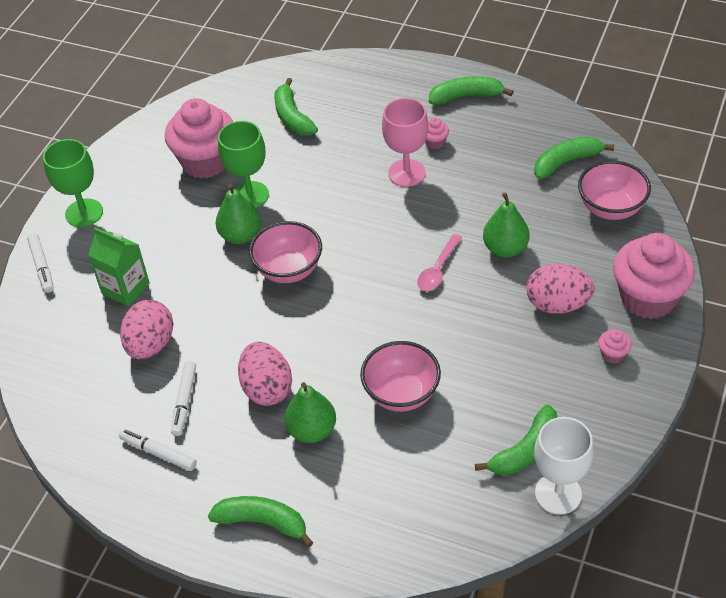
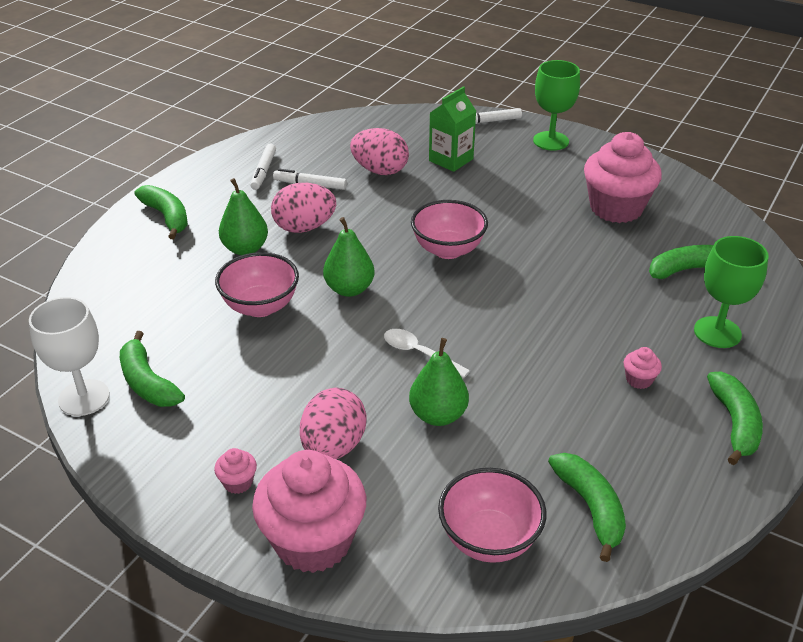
camera: 95 degrees right, 10 degrees down
(158, 453) = (263, 171): white marker -> white marker turned 150 degrees clockwise
(240, 235) = (503, 223): green pear -> green pear (349, 289)
(250, 195) = (561, 232): green goblet -> green goblet (717, 332)
(263, 522) = (167, 217): green banana -> green banana turned 60 degrees counterclockwise
(407, 173) = (584, 348): pink goblet -> none
(438, 269) = (419, 353): pink spoon -> white spoon

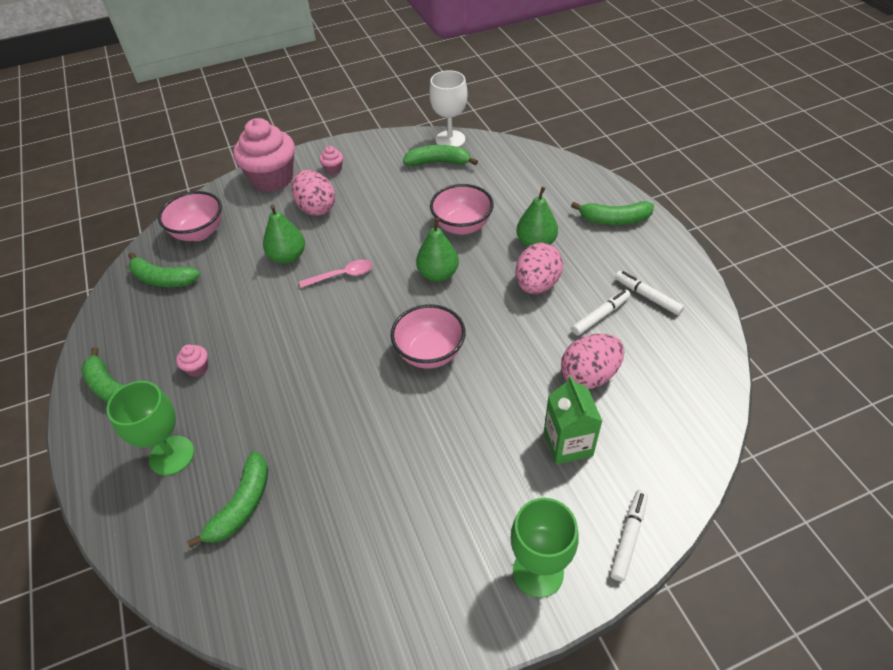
camera: 130 degrees right, 10 degrees up
(419, 353) = (342, 275): white spoon -> pink spoon
(616, 208) = (369, 526): pink cupcake -> none

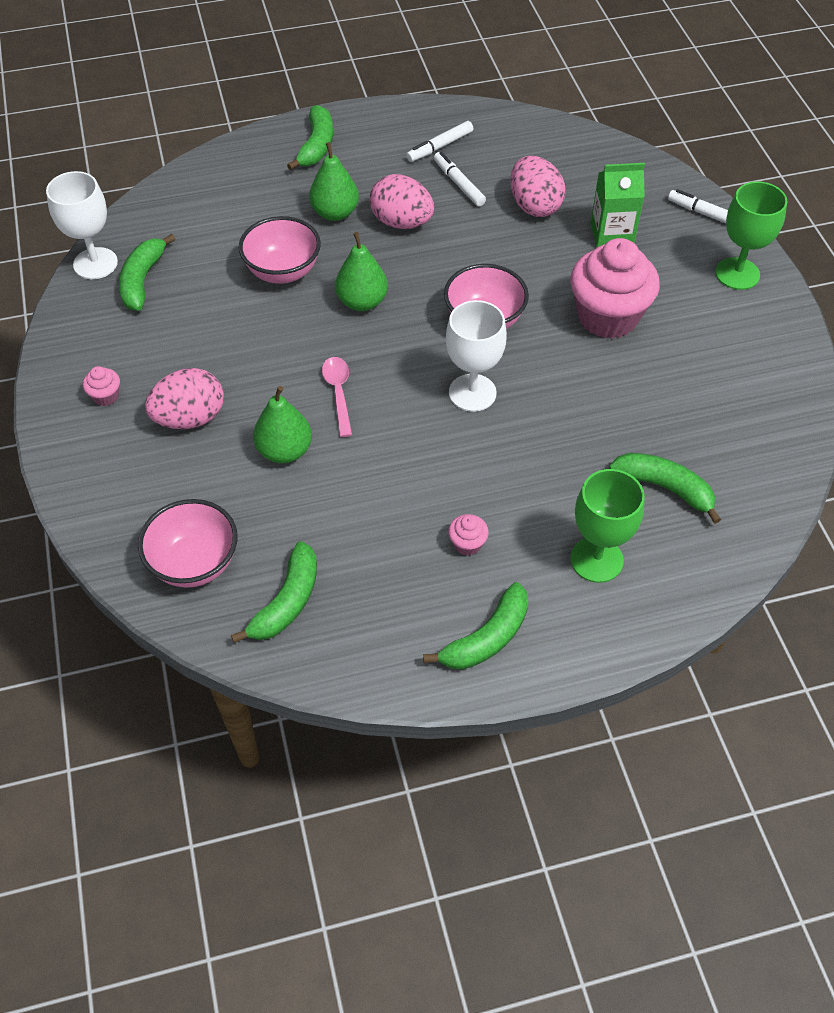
camera: 85 degrees left, 5 degrees up
(272, 179) = (97, 472): pink cupcake -> pink cupcake (607, 317)
(347, 354) = (472, 393): none -> white goblet

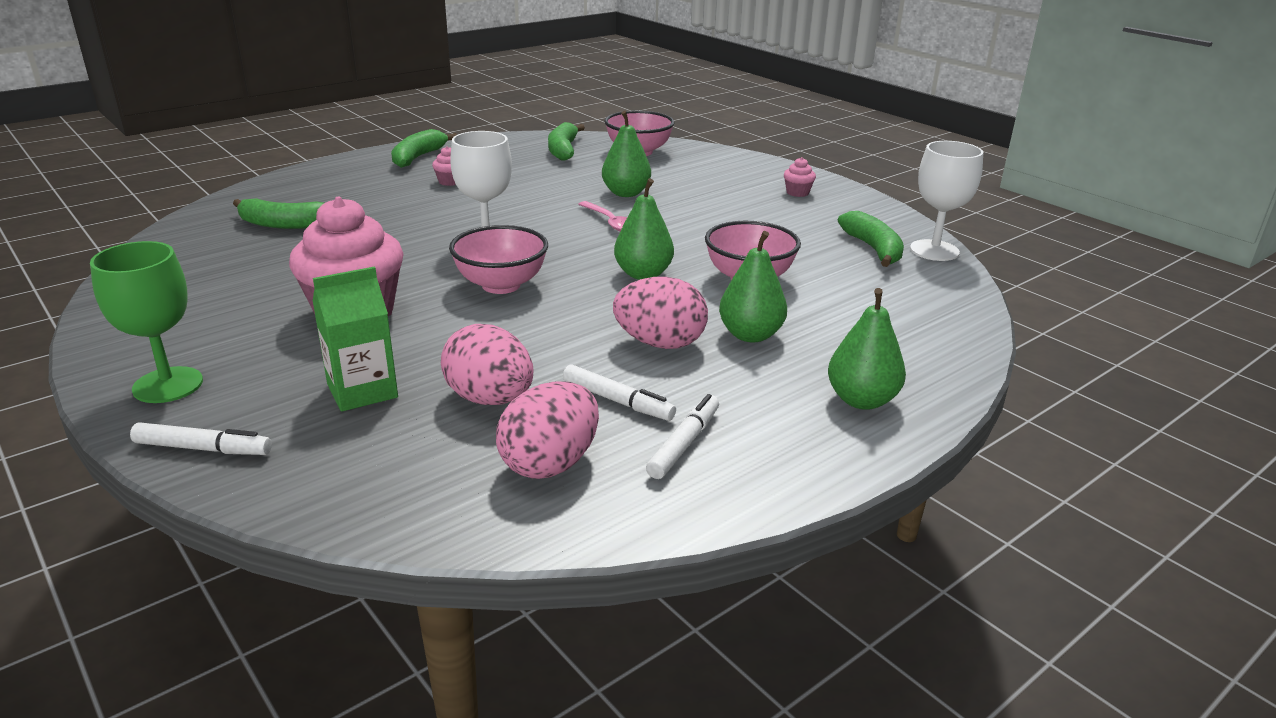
camera: 155 degrees right, 25 degrees down
(190, 418) = (718, 194): pink egg -> pink egg (550, 464)
(316, 146) = (861, 400): green banana -> green pear
(596, 559) = (343, 190): green goblet -> none

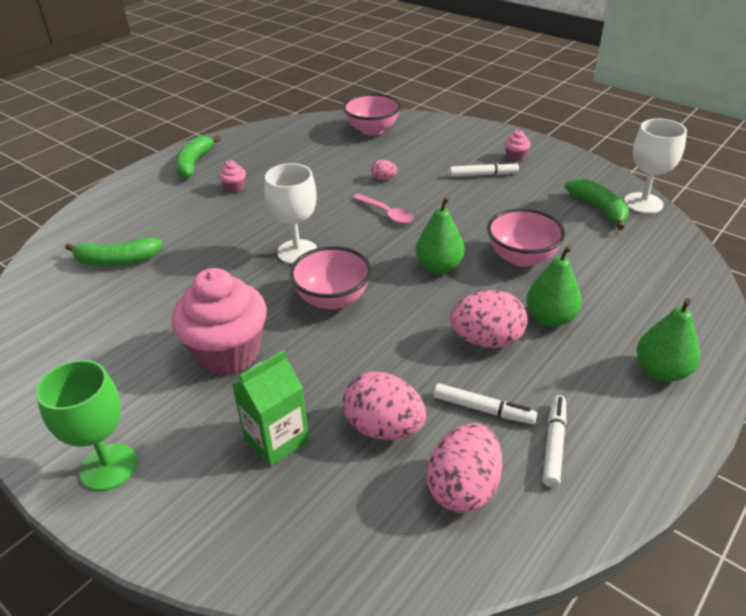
camera: 10 degrees left, 10 degrees up
(203, 449) = (175, 533): white marker -> white marker (483, 175)
(563, 150) = (310, 137): green banana -> none
(626, 193) = (383, 178): green pear -> pink egg

